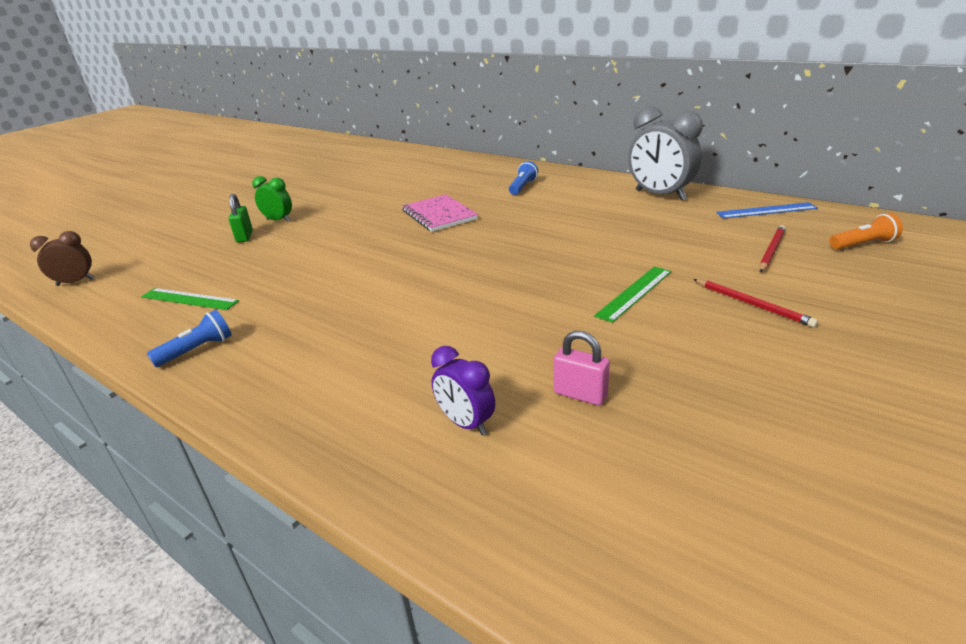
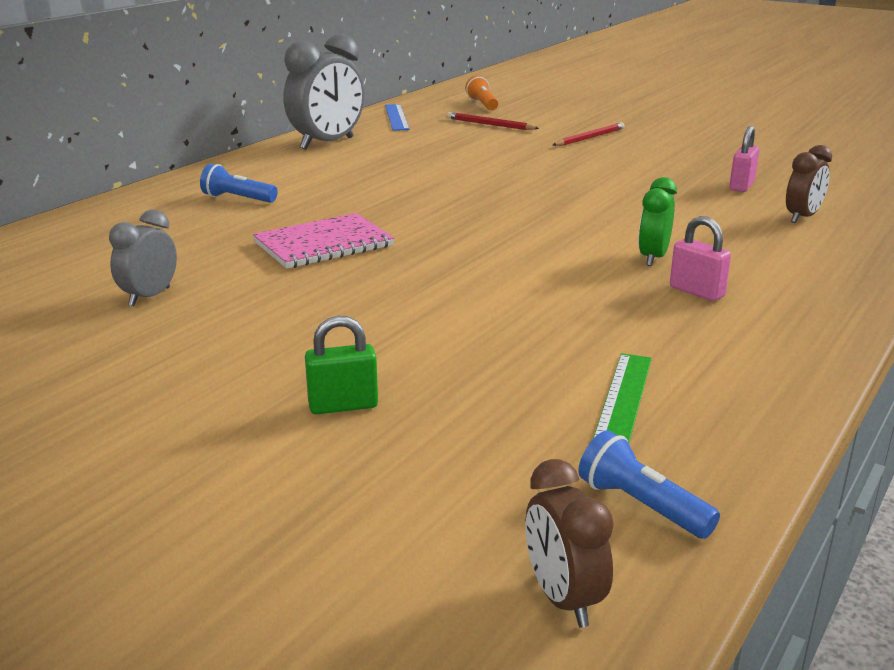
camera: 95 degrees left, 5 degrees down
(197, 350) = (763, 357): blue flashlight -> blue flashlight (641, 505)
(278, 220) = (263, 382): green clock -> green clock (653, 258)
(309, 335) = (696, 292): none -> pink padlock
(380, 190) = (149, 297): none -> grey clock
(466, 423) = (802, 217): purple clock -> brown clock
(634, 293) = (573, 165): green ruler -> none

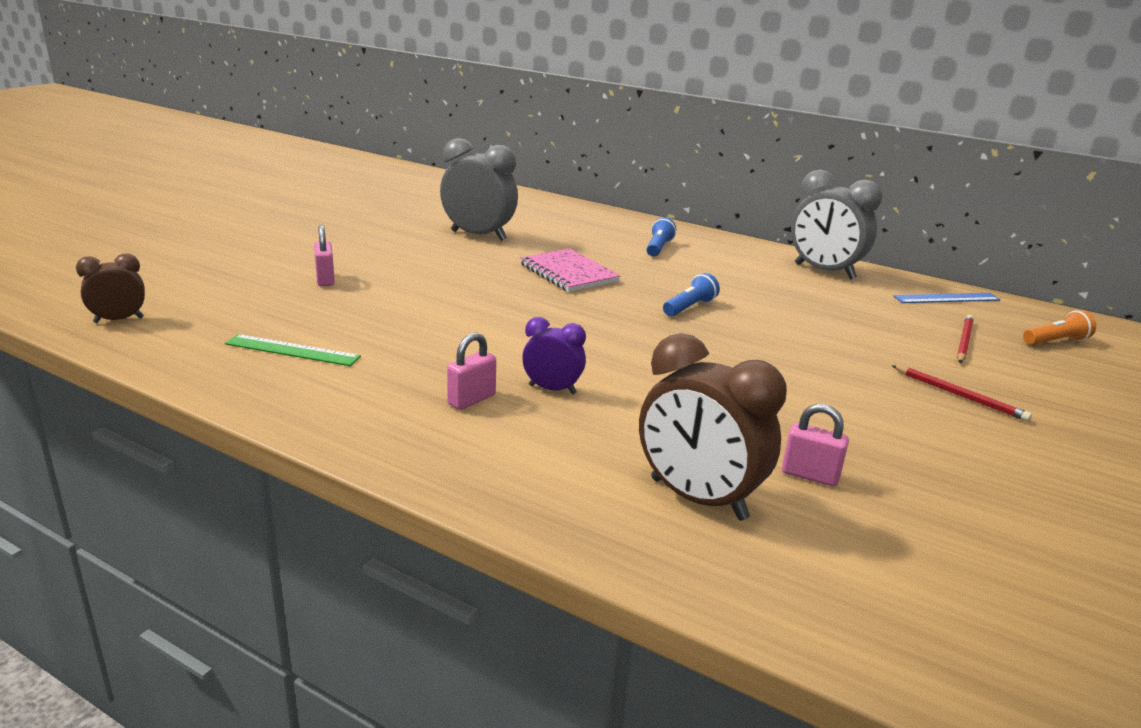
camera: 85 degrees right, 0 degrees up
(149, 297) = (478, 236): grey clock -> grey clock, size x1.83
(343, 405) = (325, 279): green padlock -> pink padlock
(641, 505) = (177, 344): blue flashlight -> blue flashlight (689, 307)
(653, 258) = (552, 389): green clock -> purple clock
(802, 217) = (698, 499): brown clock -> brown clock, size x1.83

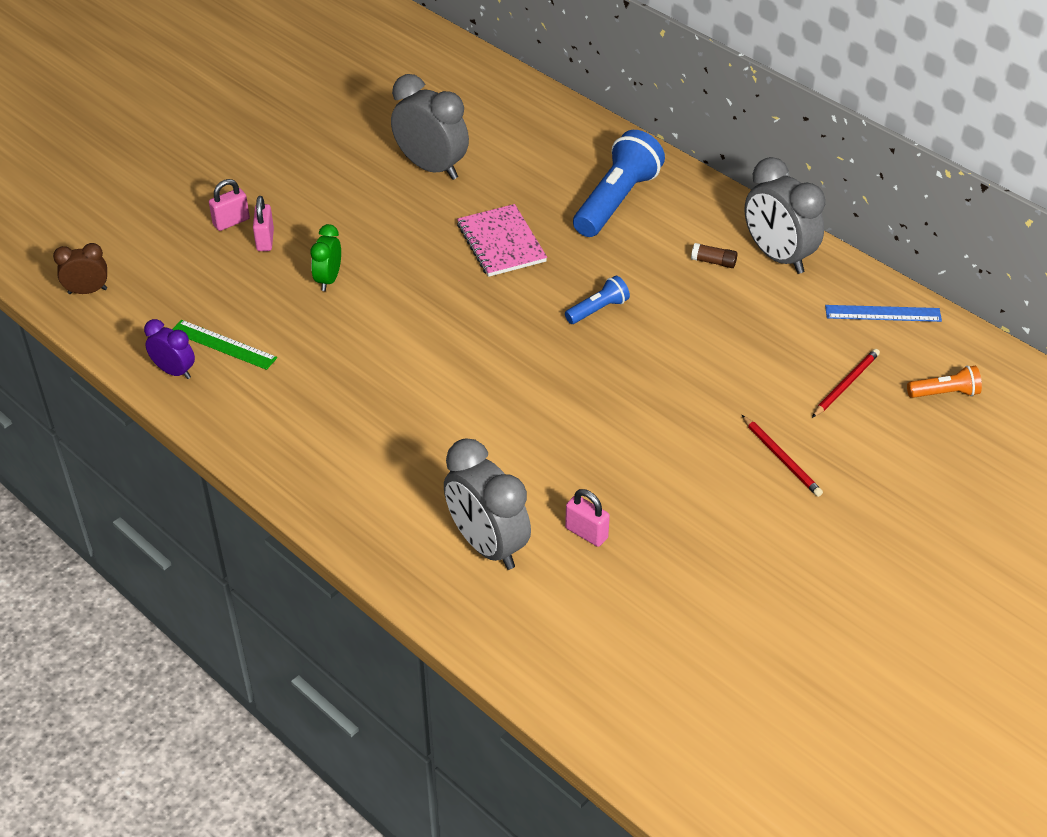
camera: 15 degrees right, 20 degrees up
(402, 301) = (328, 279): none -> green clock
(471, 400) = (354, 421): pink padlock -> pink padlock (231, 222)
(552, 389) = (423, 415): purple clock -> purple clock (174, 371)
(658, 248) = (616, 201): blue flashlight -> blue flashlight, size x1.99
(698, 499) = (487, 545): brown clock -> grey clock
(772, 276) = (713, 262): none -> brown glue stick

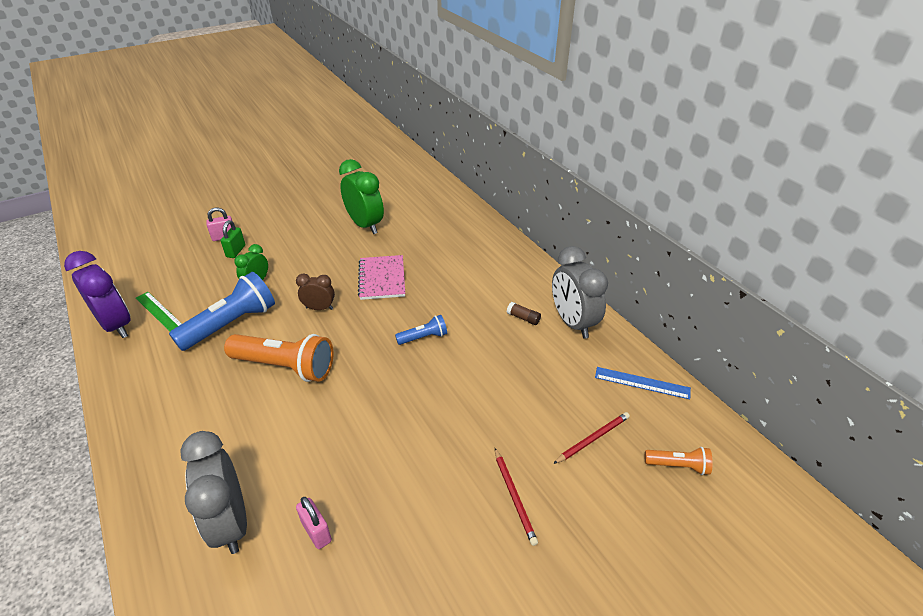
camera: 15 degrees right, 5 degrees down
(87, 291) = (109, 263): brown clock -> brown clock (319, 308)
(174, 371) = (116, 325): purple clock -> purple clock, size x1.83
(265, 240) = (236, 251): pink padlock -> green padlock
(431, 167) = (365, 225): grey clock -> green clock
(442, 378) = (285, 366): none -> orange flashlight
(616, 201) = (473, 265): blue flashlight -> blue flashlight (231, 324)

